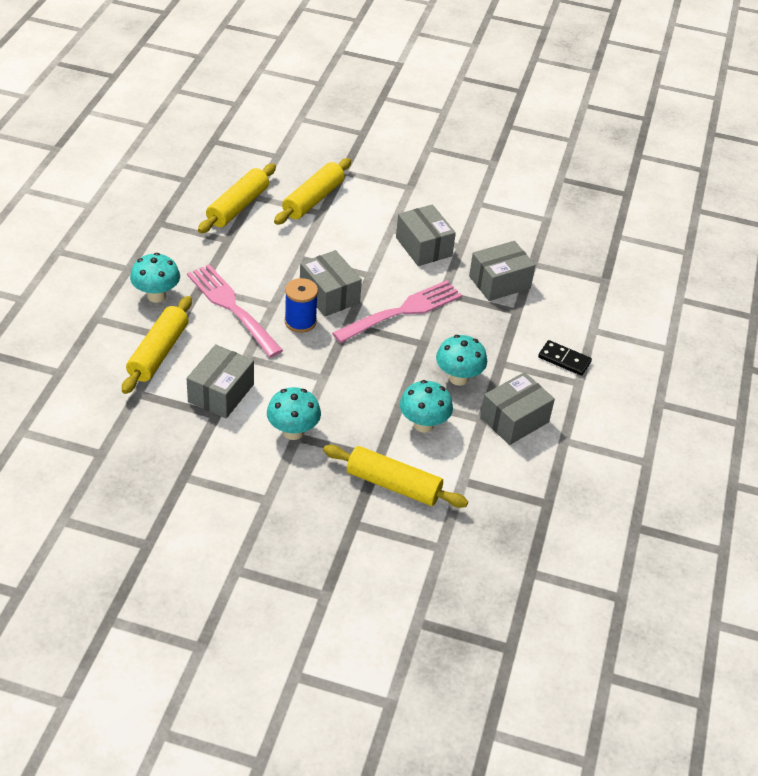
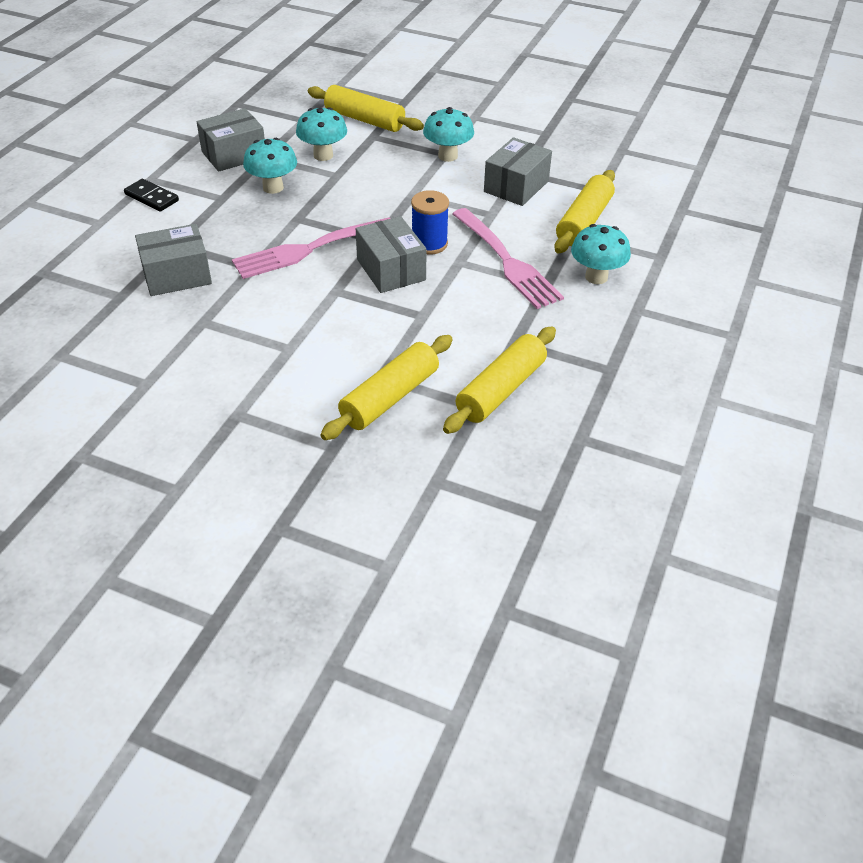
camera: 170 degrees left, 0 degrees up
(423, 247) = (253, 322): grey box -> none

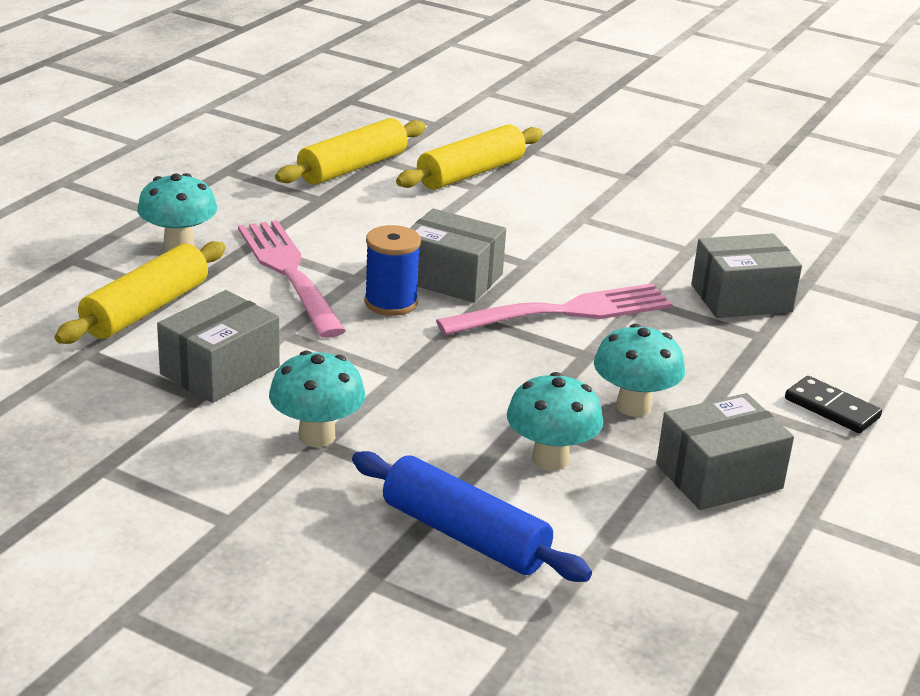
camera: 175 degrees left, 15 degrees down
(364, 120) = (465, 535): yellow rolling pin -> blue rolling pin
(391, 270) = (451, 278): grey box -> grey box turned 45 degrees counterclockwise

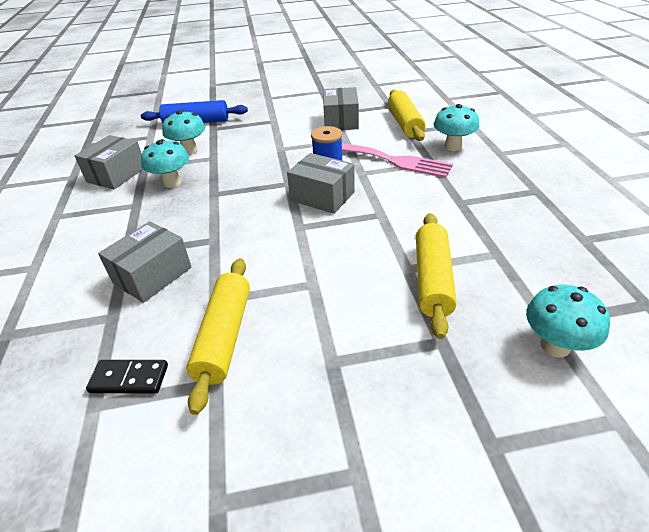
camera: 145 degrees right, 10 degrees up
(317, 436) = (277, 121): turquoise mushroom -> turquoise mushroom (555, 346)
(352, 167) = (495, 235): yellow rolling pin -> yellow rolling pin (224, 337)
(451, 278) = (322, 196): grey box -> grey box turned 45 degrees clockwise
(565, 312) = (246, 209): pink fork -> none
(832, 408) = (70, 228): black domino -> black domino (129, 379)

